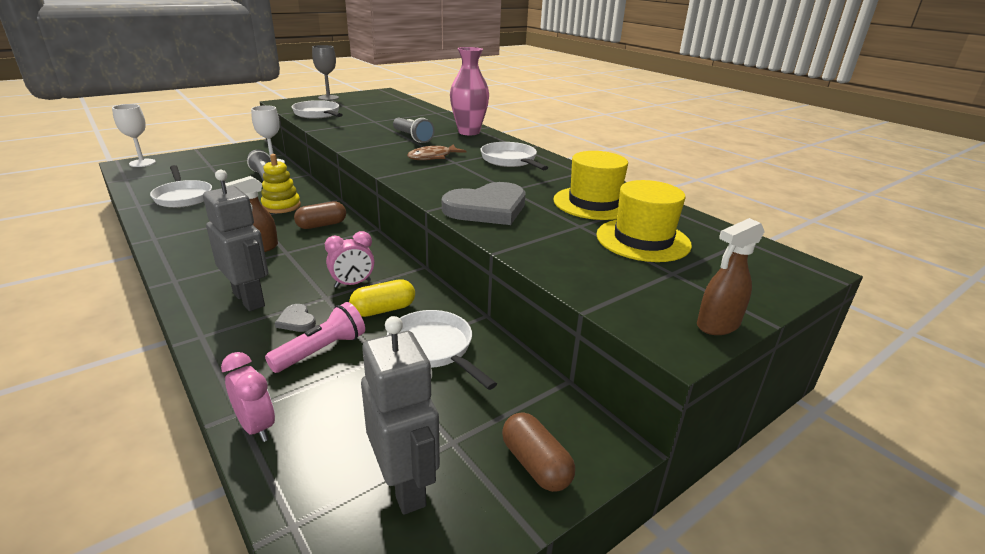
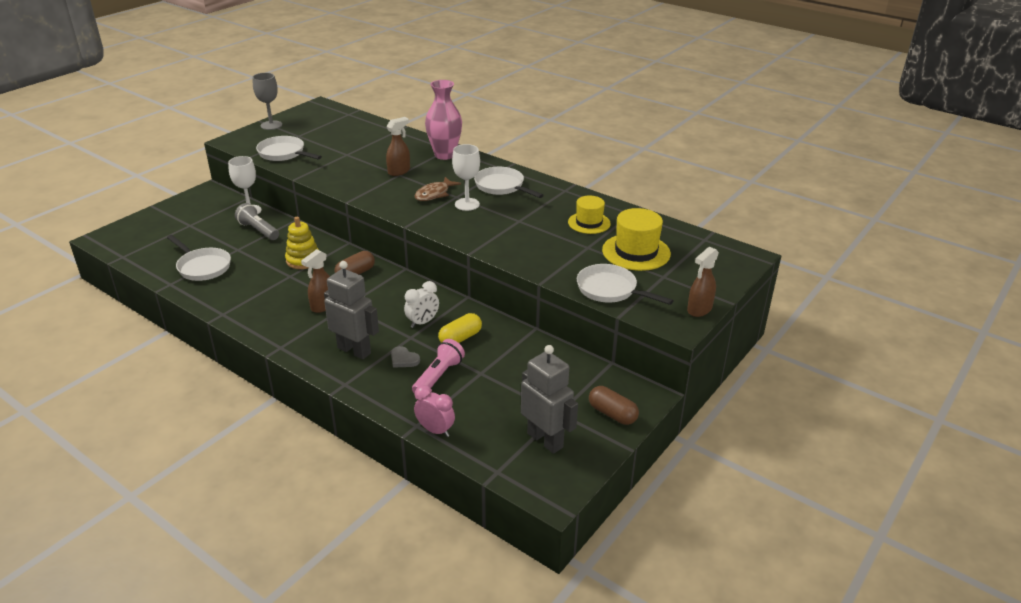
camera: 15 degrees left, 5 degrees up
(142, 163) = (117, 234): white goblet -> white goblet (467, 204)
(353, 284) = (422, 322): pink clock -> white clock
(413, 137) = (399, 171): grey flashlight -> brown spray bottle
(434, 349) = (514, 359): white pan -> white pan (610, 290)
(487, 208) = (512, 243): grey heart -> none
(594, 203) = (589, 223): yellow hat -> yellow hat, size x0.66

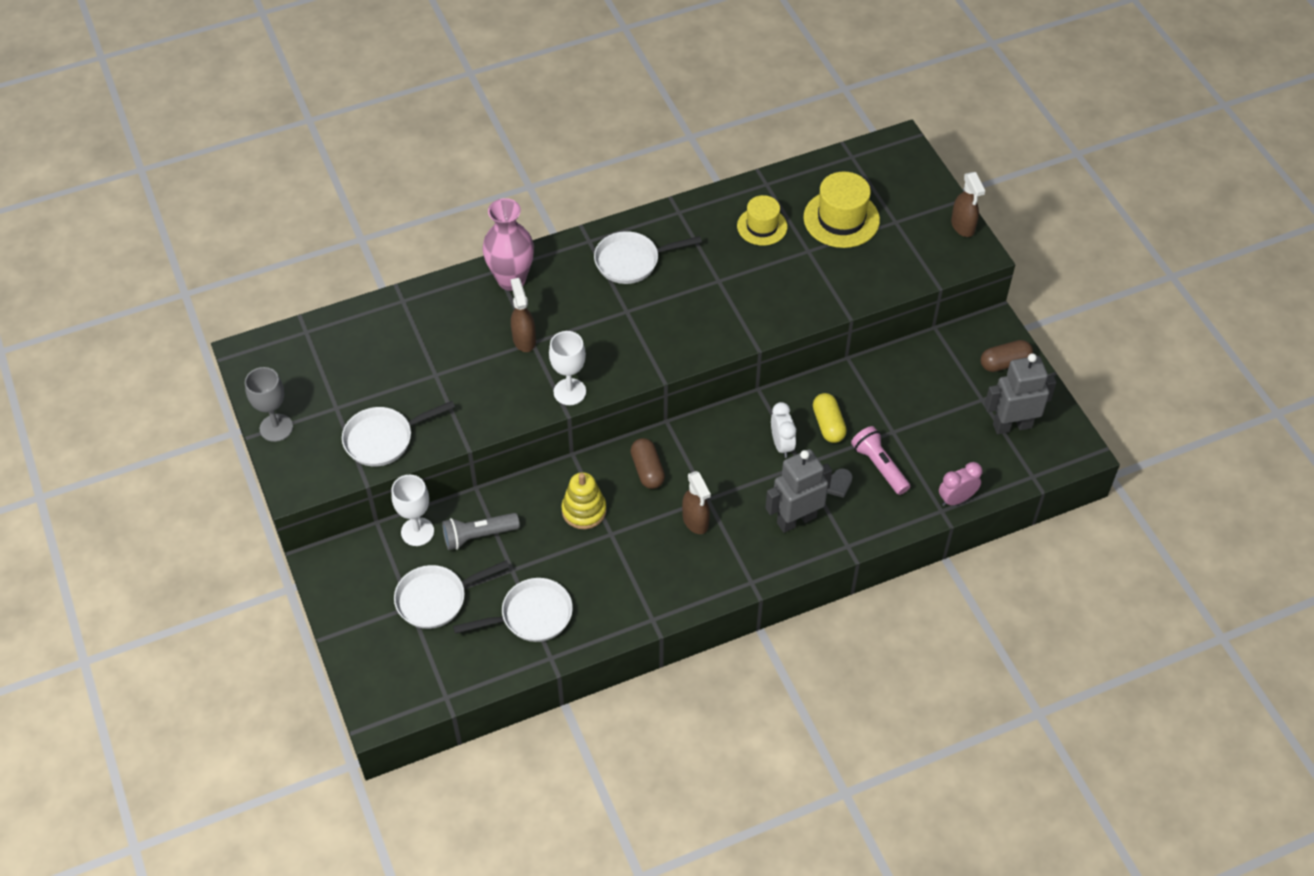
camera: 60 degrees left, 20 degrees up
(434, 194) = (607, 328): brown fish -> none
(467, 204) = (652, 309): white goblet -> white goblet (569, 392)
(610, 290) = (894, 272): white pan -> white pan (436, 599)

